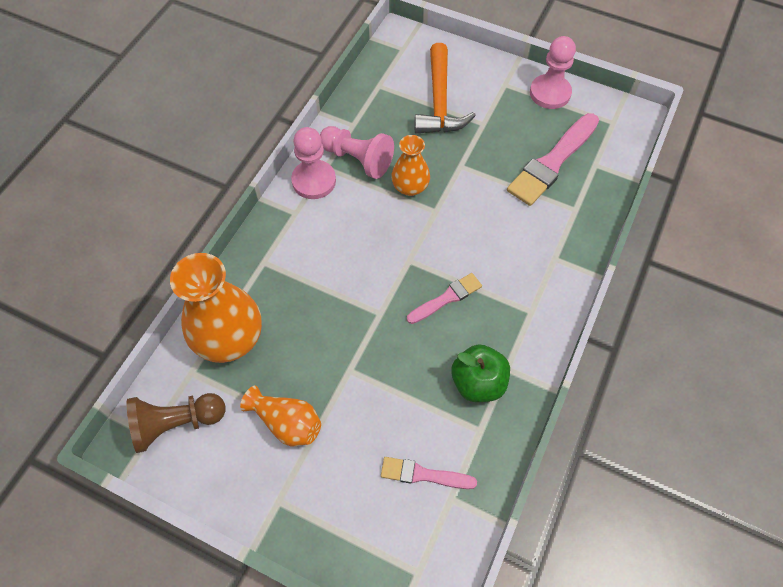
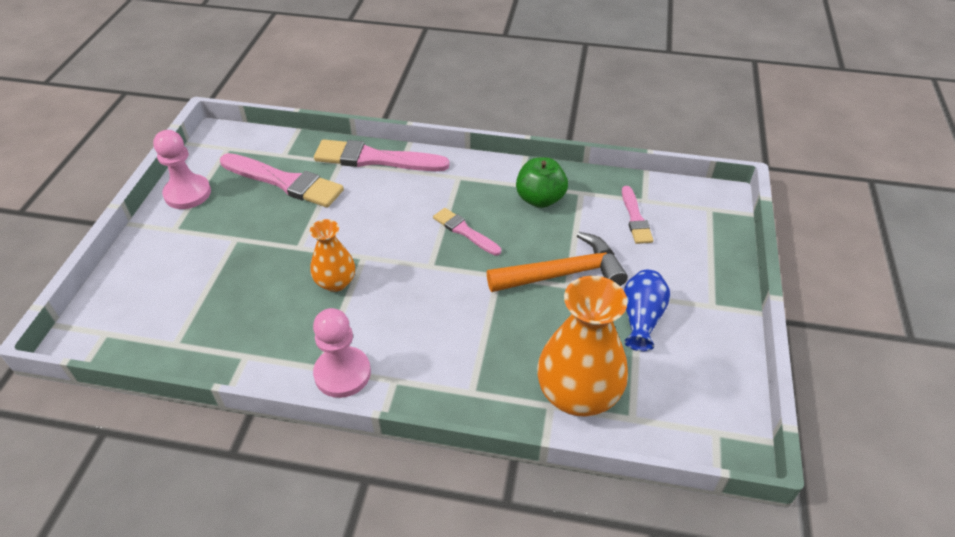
camera: 105 degrees left, 15 degrees down
(176, 423) = (691, 411): brown pawn -> none
(287, 423) = (641, 318): orange vase -> blue vase
(357, 159) = (302, 338): pink pawn -> none
(439, 102) = (203, 280): orange hammer -> orange hammer (563, 273)
(575, 240) = (375, 159): none -> pink brush

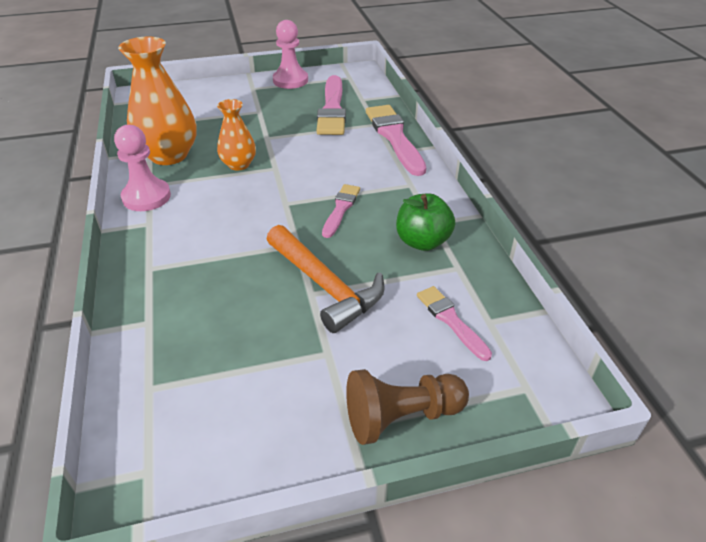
camera: 65 degrees right, 5 degrees down
(578, 394) = (167, 338): orange vase -> orange vase (169, 155)
(635, 218) = (451, 320): pink brush -> pink brush turned 90 degrees clockwise
(641, 318) = (293, 363): blue vase -> none
(713, 276) = (401, 417): none -> brown pawn

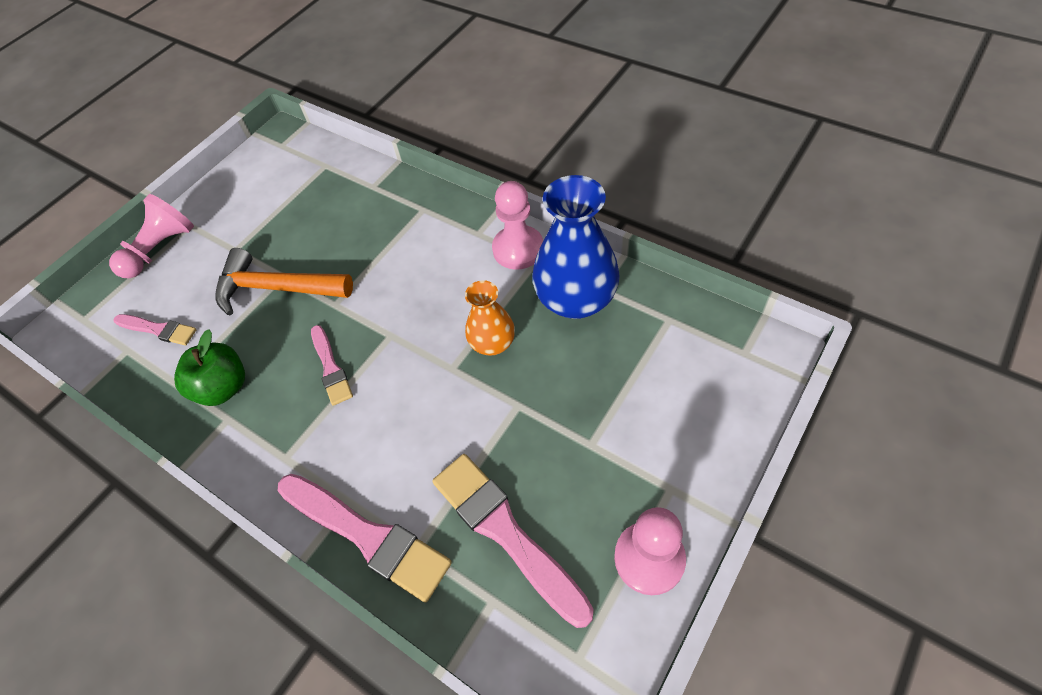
camera: 145 degrees right, 15 degrees up
(169, 155) = (576, 300): orange vase -> blue vase
(401, 417) = (160, 249): brown pawn -> pink pawn

